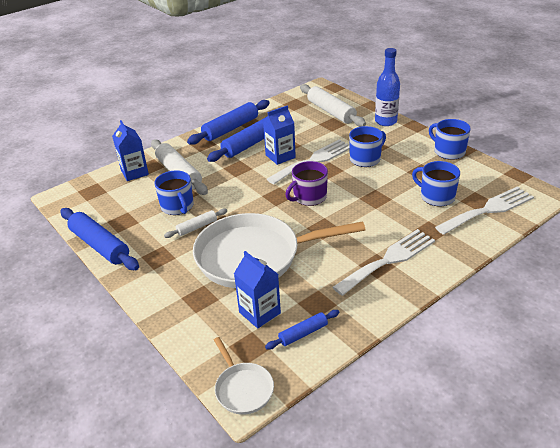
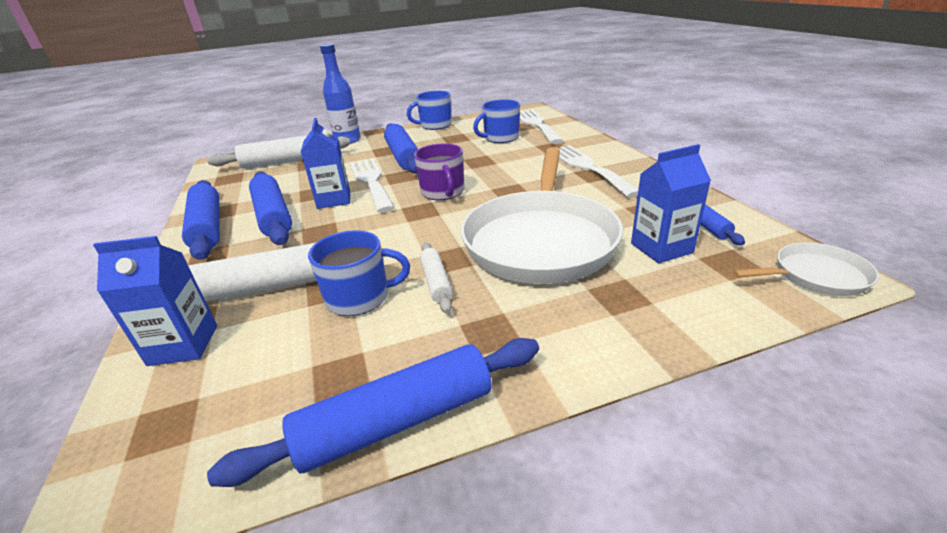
camera: 70 degrees left, 5 degrees down
(365, 159) = (403, 157): blue mug -> blue rolling pin

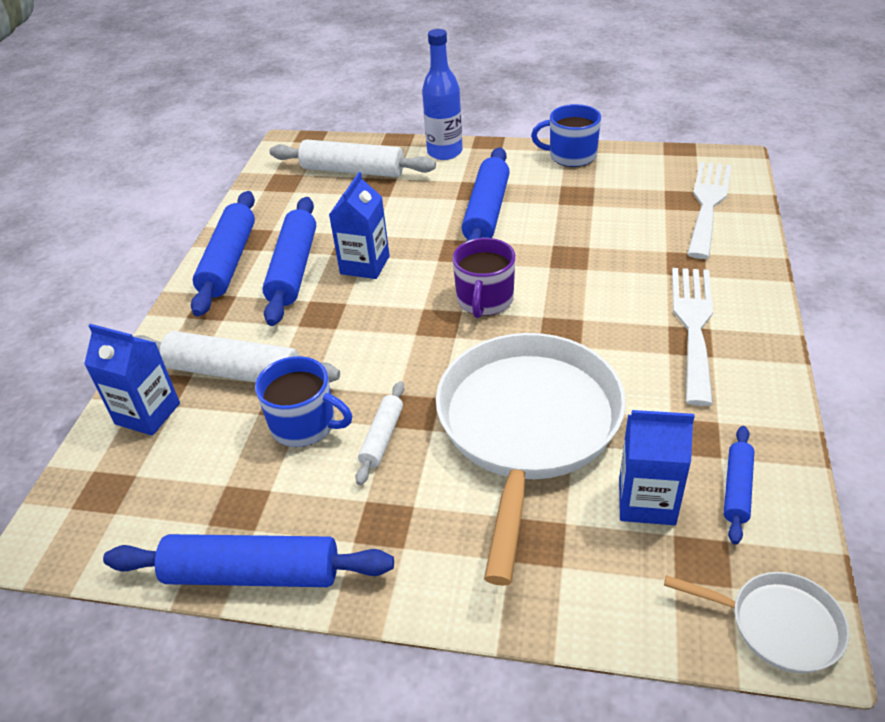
camera: 30 degrees right, 10 degrees up
(371, 181) = (421, 247): white fork -> none
(501, 138) = (634, 217): blue mug -> none
(540, 240) = (527, 427): white pan -> white pan turned 150 degrees clockwise

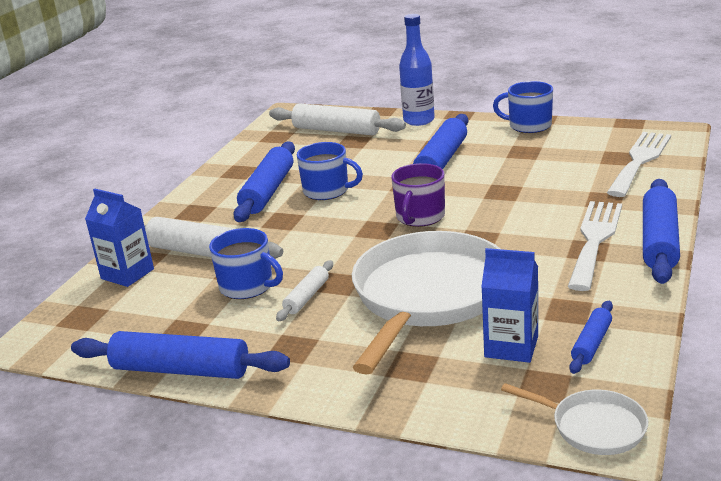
camera: 10 degrees right, 15 degrees down
(229, 261) = (217, 185): blue rolling pin -> blue rolling pin (659, 241)
(365, 265) = (327, 191): blue carton -> blue mug

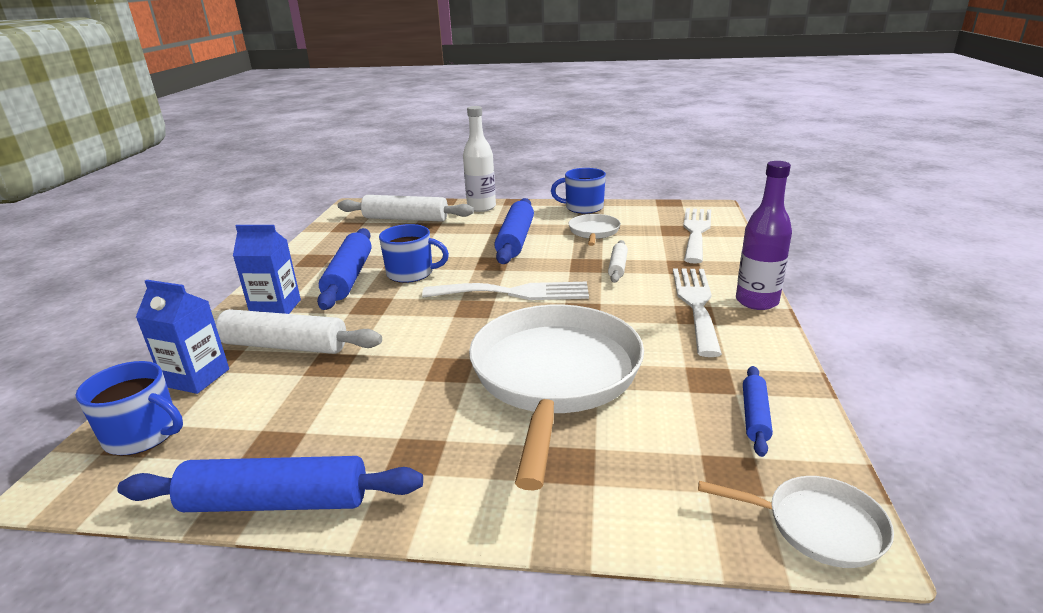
camera: 15 degrees left, 0 degrees up
(247, 286) = (346, 381): blue mug -> blue mug (143, 435)
(307, 297) = (418, 388): white rolling pin -> white rolling pin (617, 267)
(419, 120) = (481, 207): blue bottle -> white bottle
(420, 217) = (514, 293): purple mug -> white fork
(511, 347) = (671, 428): blue carton -> blue carton (276, 308)
(527, 155) = (594, 232): none -> white pan
(659, 241) = (757, 301): blue rolling pin -> purple bottle

